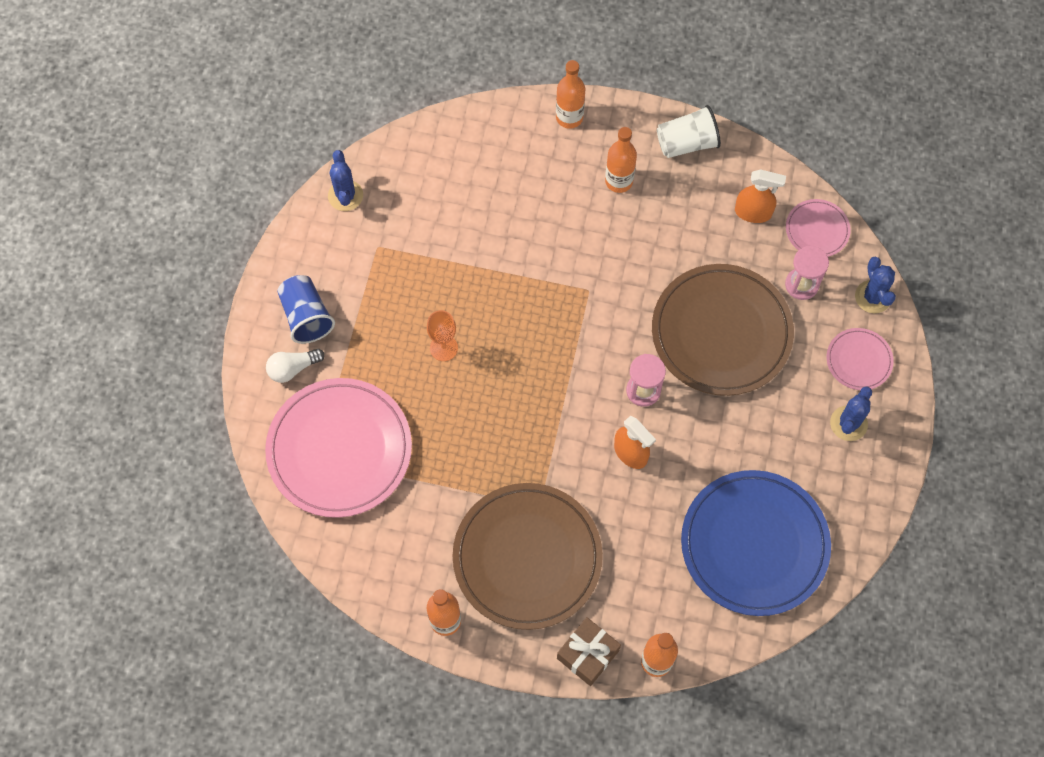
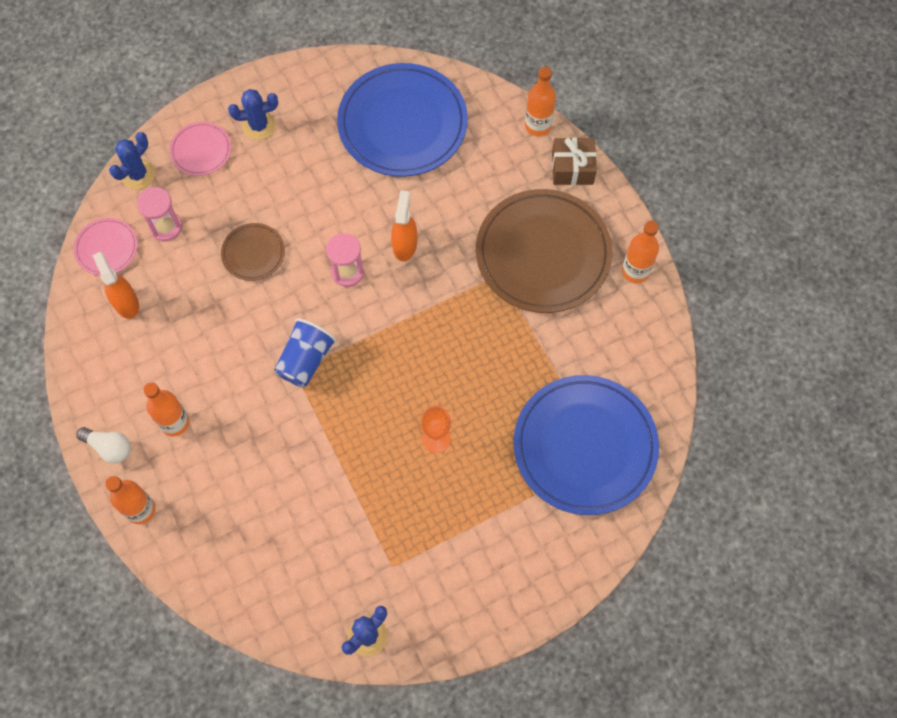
camera: 130 degrees left, 0 degrees up
(293, 368) = (554, 540): white light bulb -> white light bulb (109, 447)
(306, 316) = (502, 569): blue cup -> blue cup (306, 360)
(339, 450) = (585, 446): pink plate -> blue plate
(687, 143) = (95, 397): white cup -> none
(721, 332) = (253, 253): brown plate -> brown plate, size x0.47

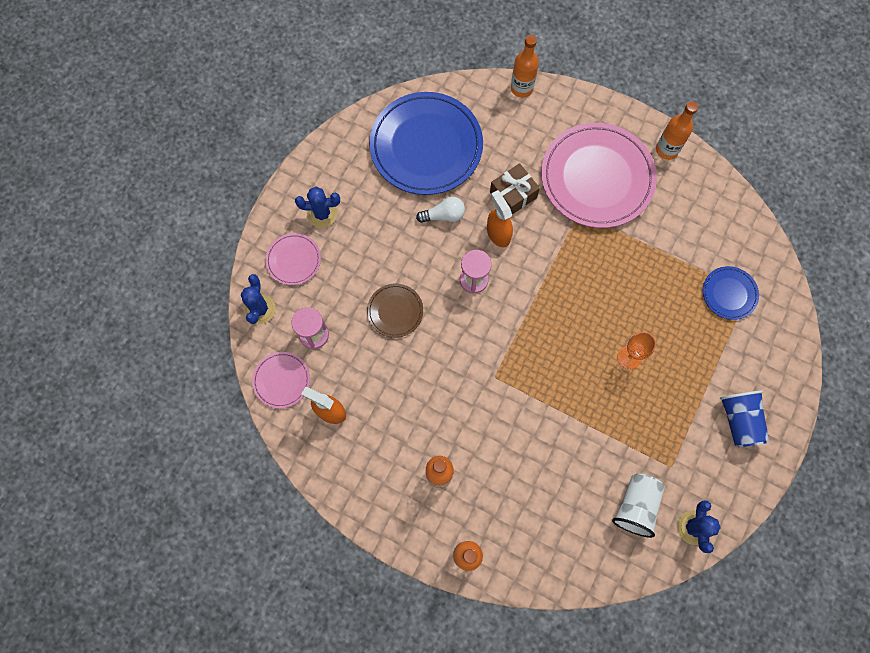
camera: 35 degrees left, 5 degrees up
(109, 447) = (406, 526): white light bulb -> white light bulb (443, 215)
(259, 126) = (322, 214): blue cactus -> blue cactus turned 45 degrees clockwise
(306, 360) = (495, 363): blue cup -> blue cup (739, 420)
(329, 577) = (635, 506): none -> white cup
(543, 254) = (597, 178): brown plate -> pink plate
(572, 168) = (568, 104): brown gift -> brown gift (513, 195)
(585, 446) = (729, 294): blue plate -> blue plate, size x0.47

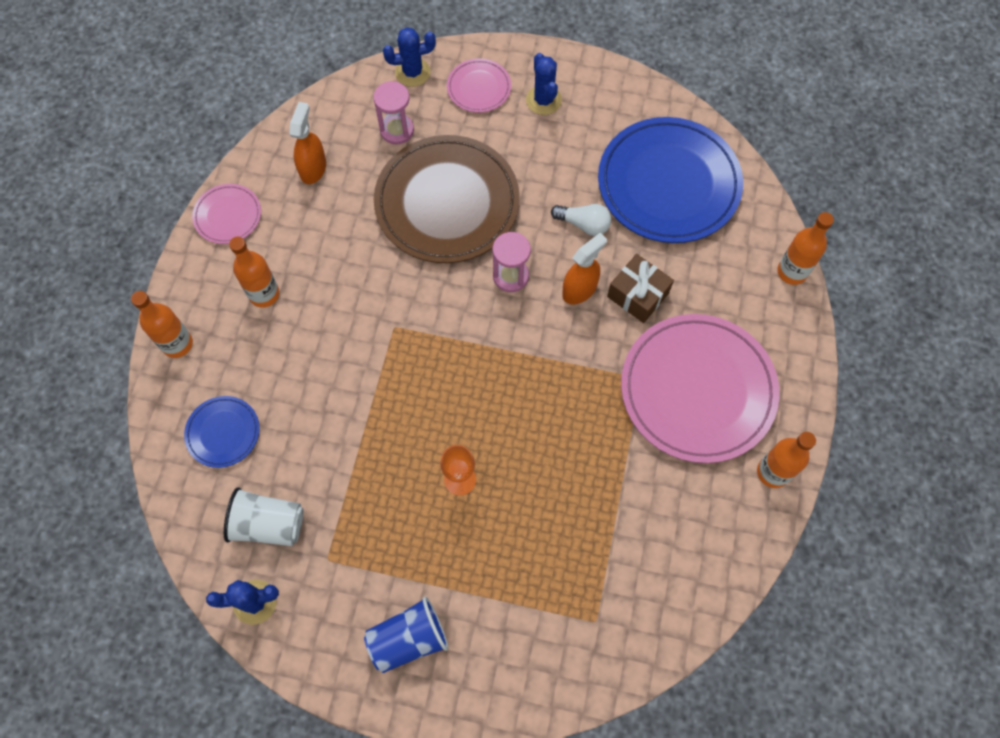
camera: 75 degrees right, 5 degrees down
(281, 380) = (337, 114): pink plate -> pink plate (228, 216)
(395, 311) = (447, 202): brown plate -> brown plate, size x2.13
(443, 215) = (583, 224): white light bulb -> white light bulb turned 45 degrees counterclockwise
(729, 294) = (585, 595): blue plate -> blue plate (223, 432)

